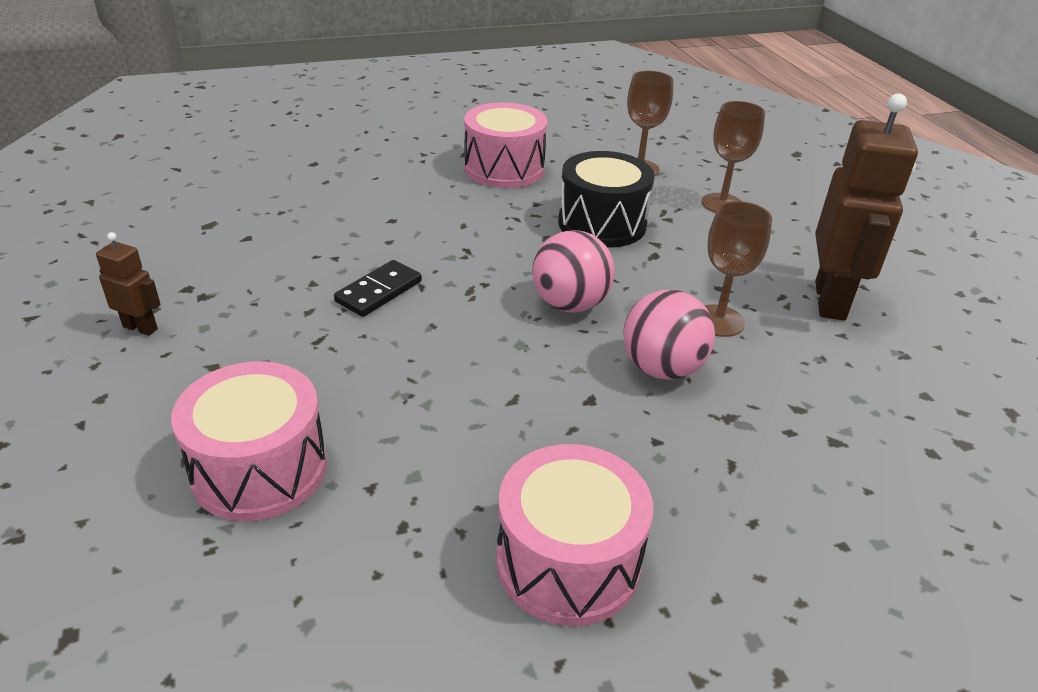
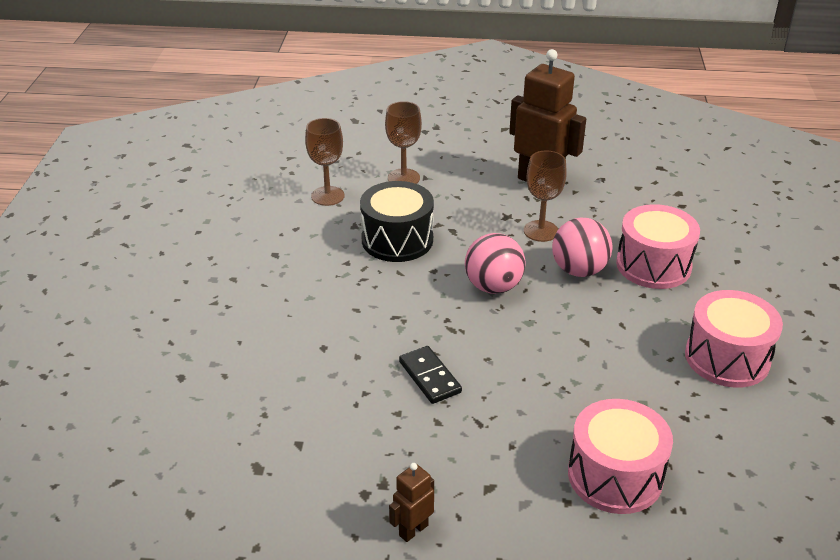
camera: 65 degrees left, 0 degrees up
(504, 168) = (277, 263): pink drum -> pink drum (653, 265)

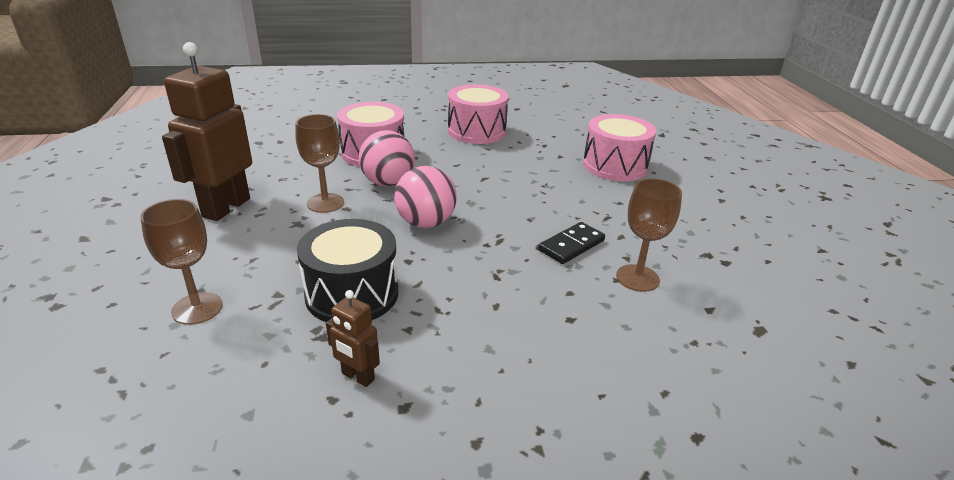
camera: 105 degrees left, 5 degrees down
(327, 196) = (238, 380): brown goblet -> brown goblet (637, 278)
(413, 530) = (734, 235): brown robot -> brown robot (357, 377)

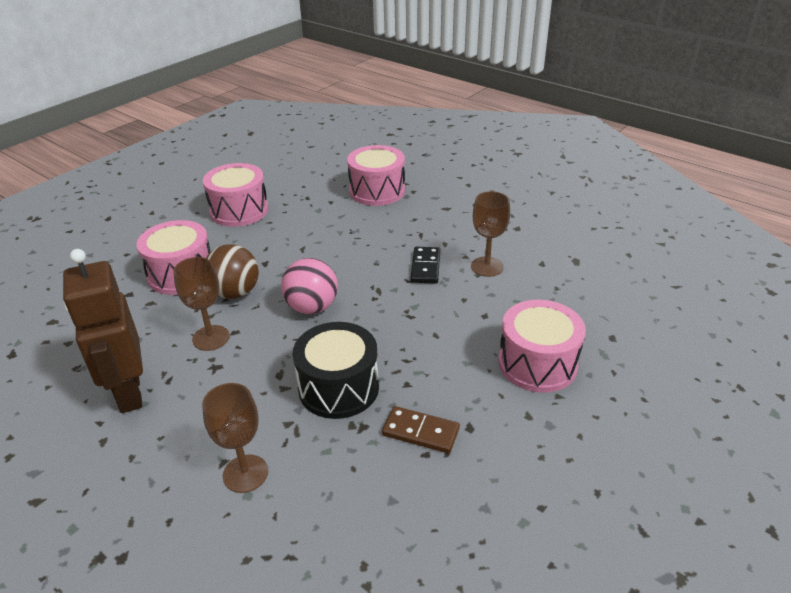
camera: 40 degrees left, 5 degrees up
(357, 377) = (421, 432): brown robot -> brown domino
(388, 183) = (235, 293): pink ball -> brown ball
(562, 400) = (537, 363): none -> pink drum

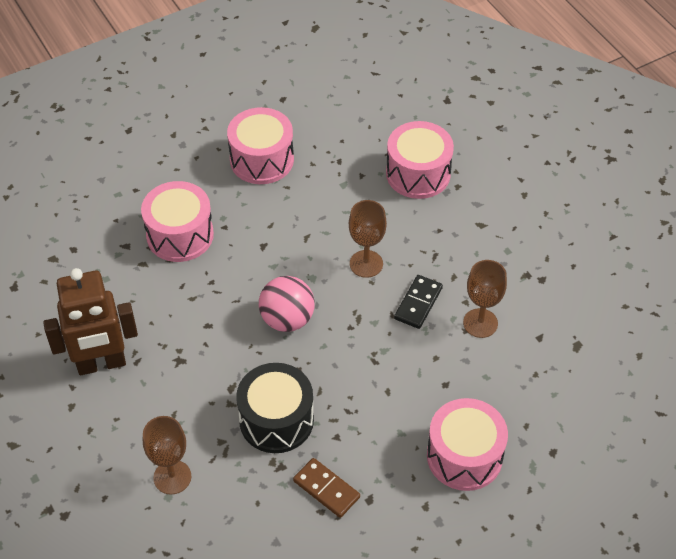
camera: 20 degrees right, 15 degrees up
(129, 393) = (101, 364): brown robot -> brown robot turned 105 degrees counterclockwise
(211, 338) = (185, 325): brown goblet -> brown goblet (366, 264)
(235, 293) = (222, 276): brown ball -> none

